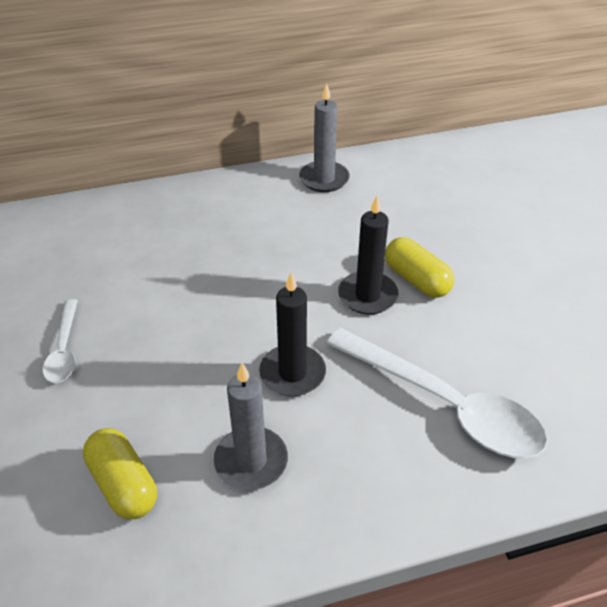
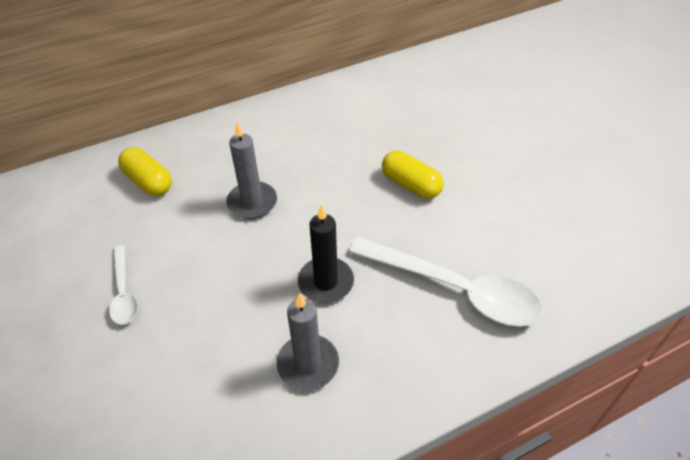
camera: 10 degrees left, 5 degrees up
(123, 484) = (205, 403): yellow capsule -> yellow capsule (148, 182)
(324, 179) = (315, 104): grey candle -> grey candle (252, 202)
(367, 296) = (373, 204): black candle -> none

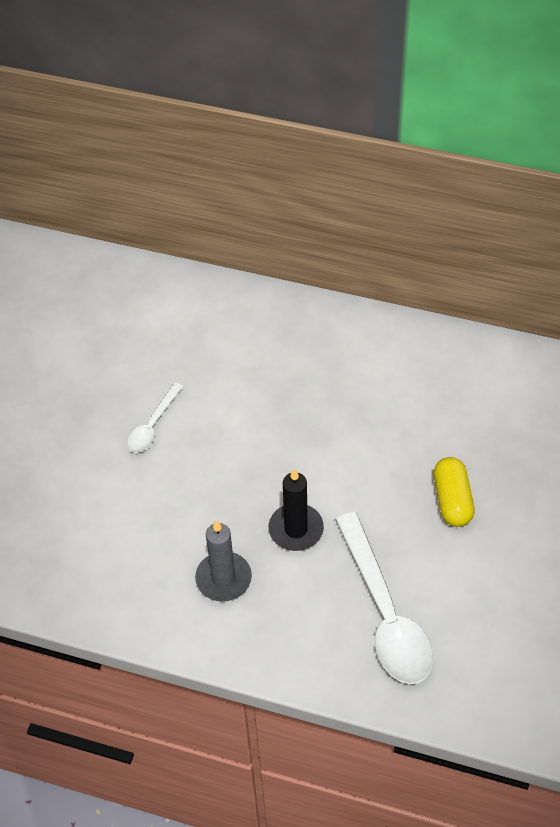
camera: 45 degrees right, 5 degrees up
(148, 182) = (247, 338): yellow capsule -> none
(252, 202) = (307, 418): grey candle -> none

